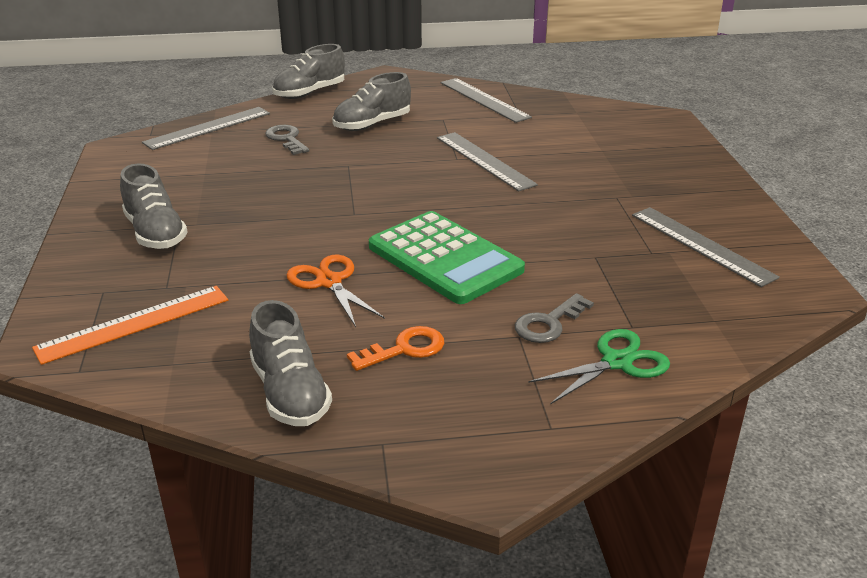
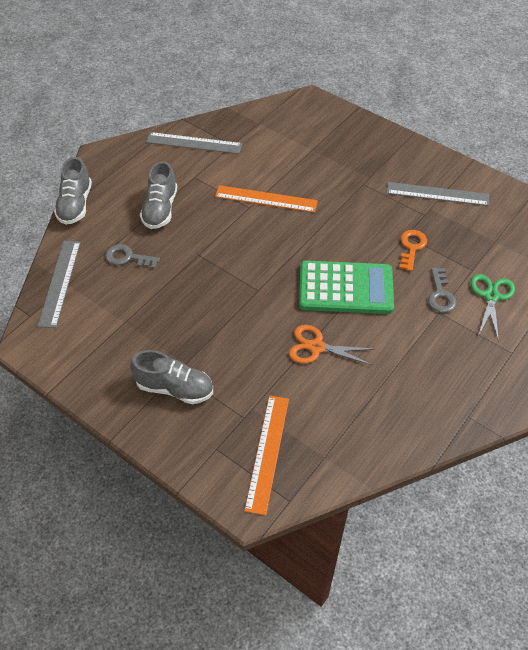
camera: 45 degrees left, 20 degrees up
(290, 393) = (398, 425): grey shoe -> none
(404, 349) = (407, 359): orange key -> orange key (411, 247)
(484, 161) = (266, 199): grey ruler -> orange ruler

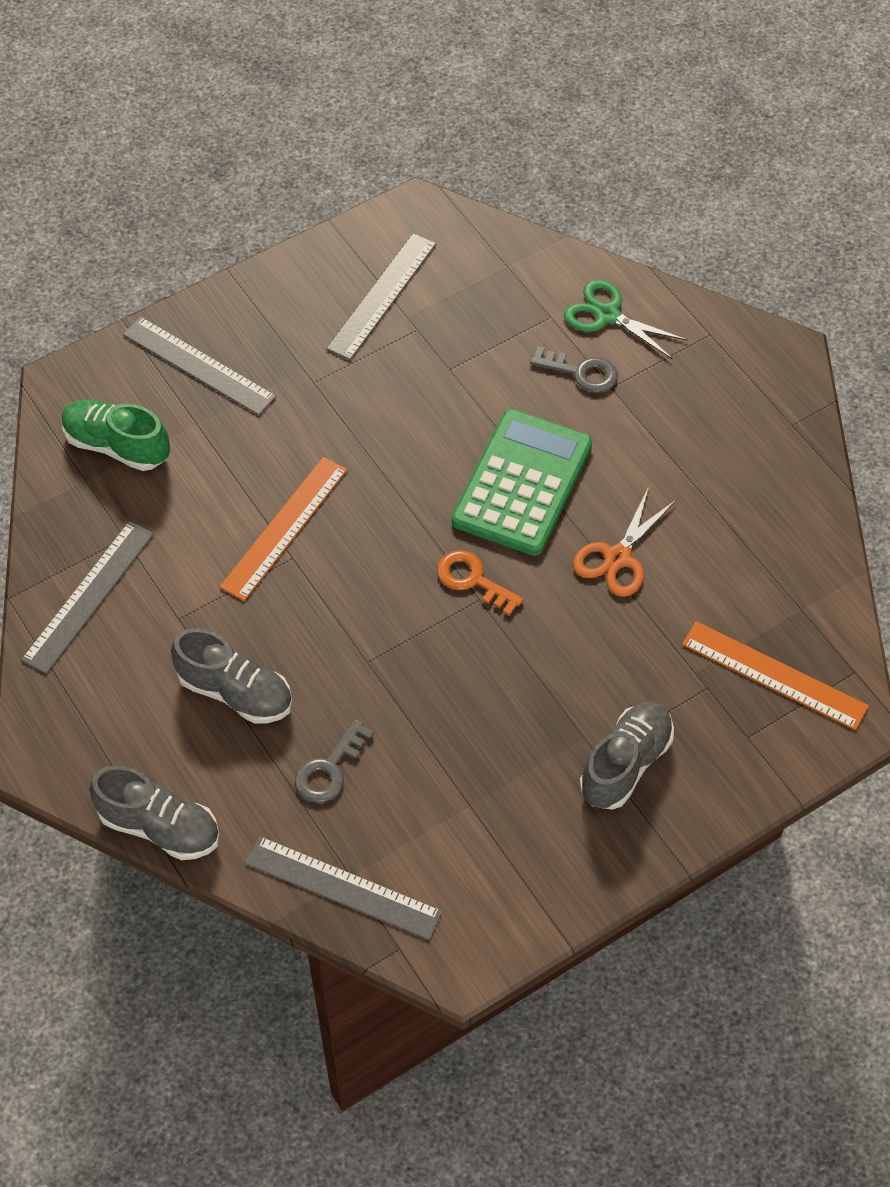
camera: 70 degrees left, 5 degrees up
(284, 127) = (117, 446): none -> green shoe
(348, 139) = (199, 365): none -> grey ruler
(411, 247) = (477, 371): orange key -> orange key (473, 580)

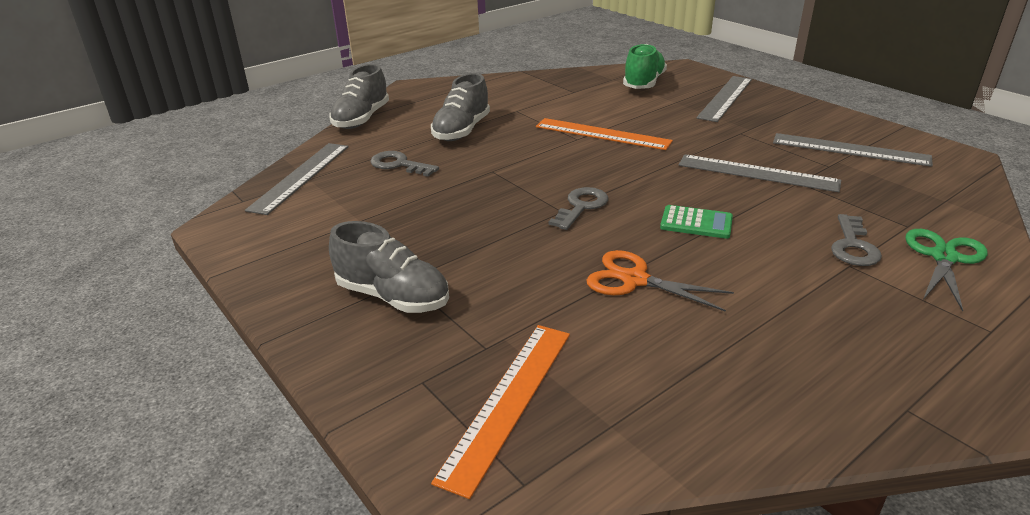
camera: 85 degrees right, 25 degrees down
(88, 596) = (527, 87): grey ruler -> grey ruler (757, 173)
(473, 580) = (581, 207): orange key -> grey key
(522, 483) = (696, 223): green calculator -> green calculator, size x0.47

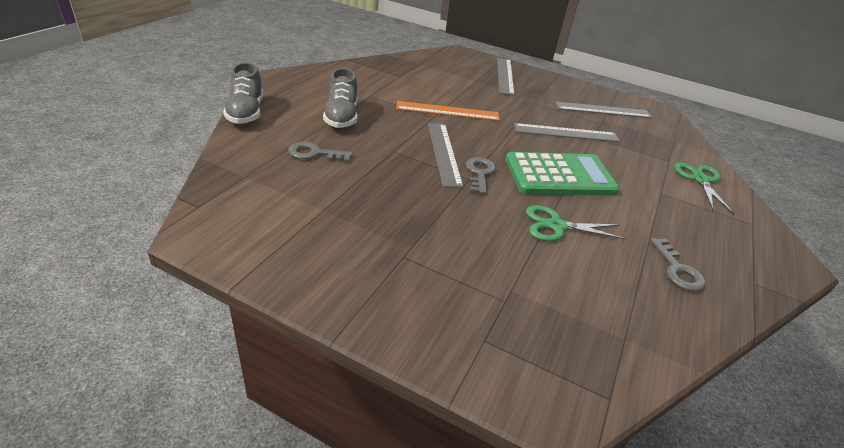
camera: 30 degrees left, 5 degrees up
(301, 177) = (235, 175): grey ruler -> grey ruler (444, 153)
(393, 296) = (406, 274): grey shoe -> none
(508, 401) = (552, 339): orange ruler -> none
(634, 280) = (556, 226): orange scissors -> green scissors
(643, 83) = (443, 66): green shoe -> none
(696, 223) = (559, 176): green calculator -> green calculator, size x2.13
(853, 246) = (653, 179): grey key -> grey key (677, 269)

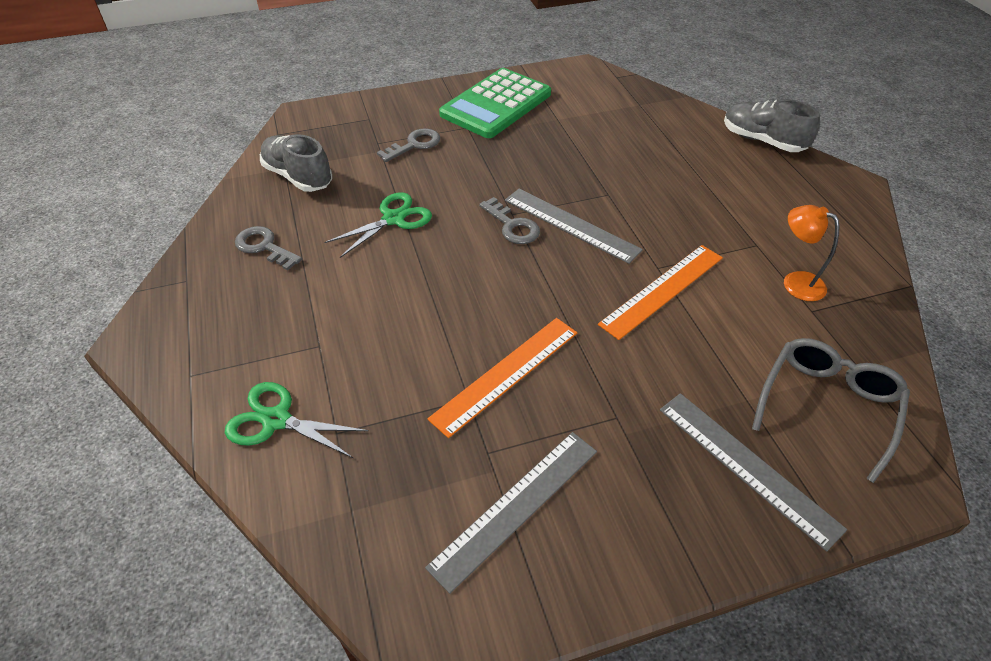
camera: 140 degrees right, 10 degrees up
(314, 153) = (645, 147): grey key -> grey key (414, 145)
(341, 117) = (709, 195): grey shoe -> grey shoe (298, 177)
(385, 82) = (795, 282): none -> orange lamp
(451, 67) = (827, 407): none -> grey glasses
(559, 176) = (443, 282): green calculator -> green calculator (496, 104)
(566, 133) = (506, 374): grey ruler -> orange ruler
(700, 180) = (276, 420): green scissors -> green scissors turned 150 degrees clockwise

